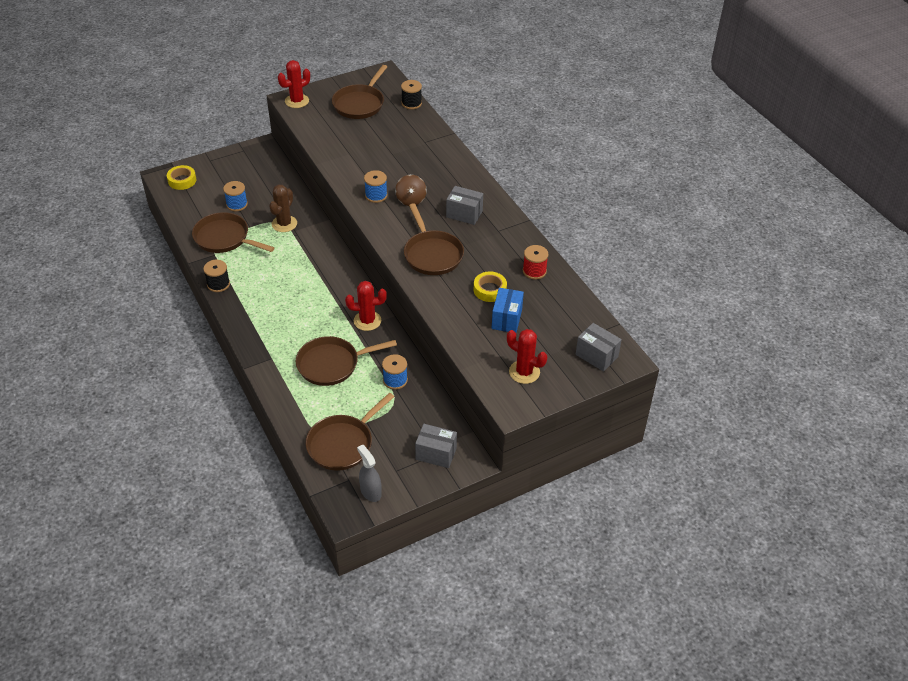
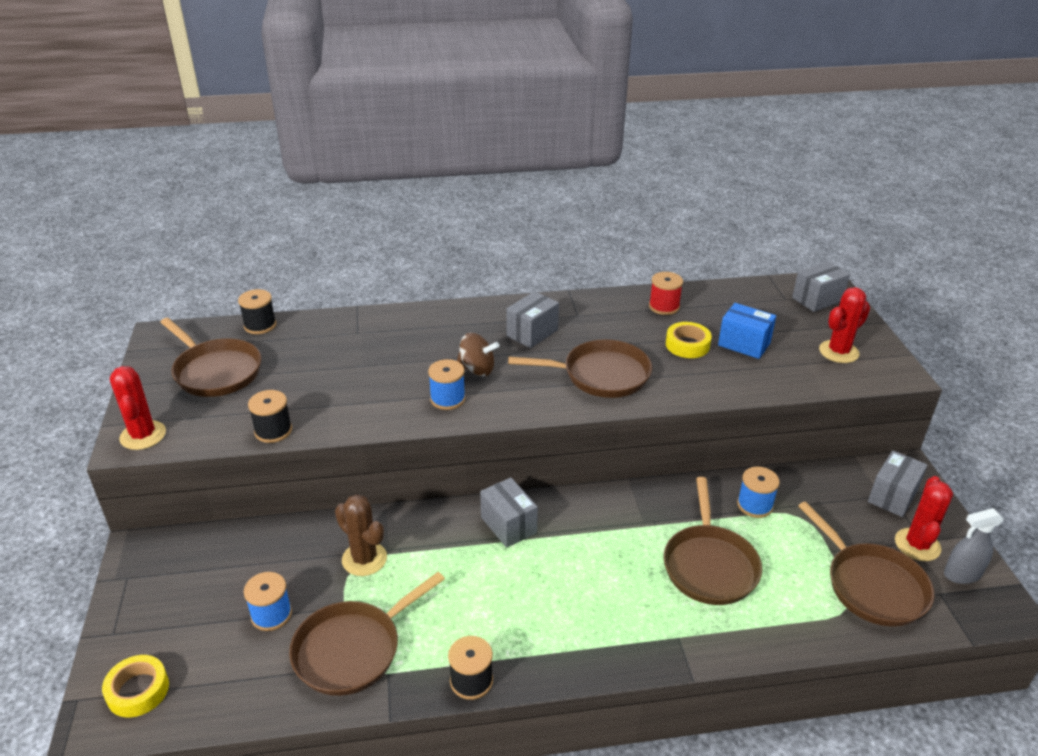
camera: 70 degrees left, 10 degrees down
(319, 141) = (273, 431): none -> black spool
(331, 272) = (508, 525): none -> grey box
(367, 321) = (630, 508): red cactus -> red cactus (917, 545)

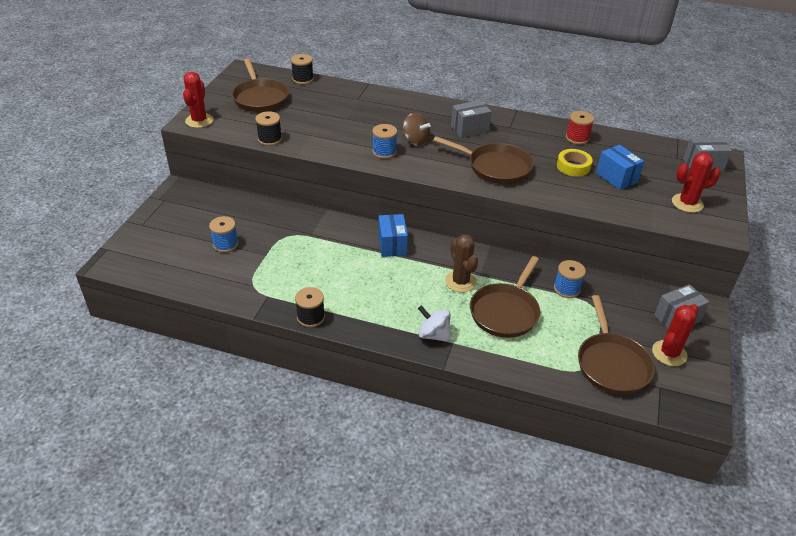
camera: 25 degrees right, 5 degrees up
(138, 690) = (137, 256): yellow tape -> none
(352, 649) = (257, 277): brown pan -> none
(364, 559) = (294, 234): brown cactus -> brown cactus (460, 282)
(508, 525) = (392, 245): grey box -> blue box
(648, 636) = (433, 335): none -> white spinning top
(962, 574) = (688, 382): grey spray bottle -> none

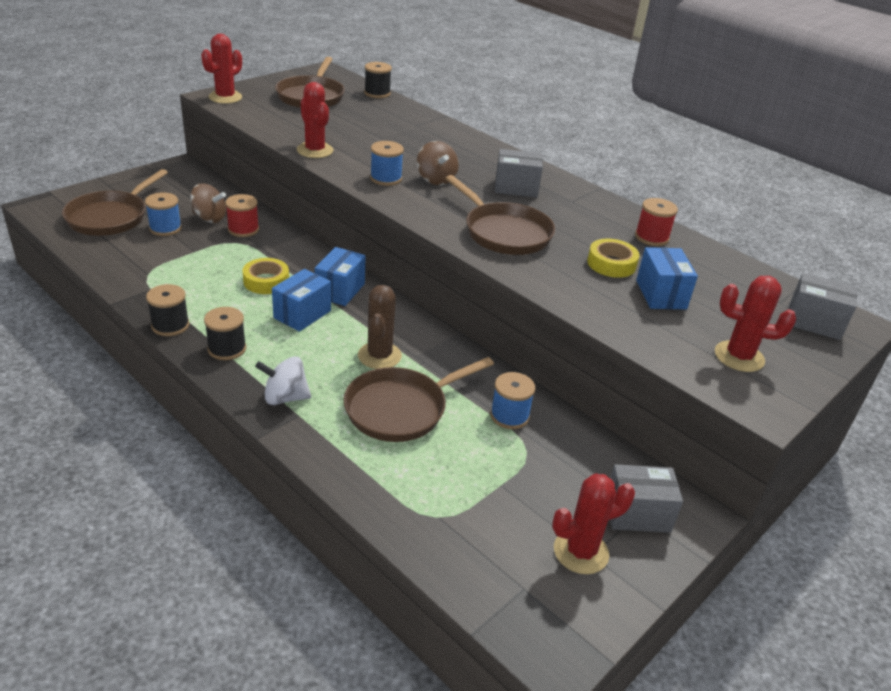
camera: 25 degrees right, 5 degrees down
(248, 224) = (209, 218): none -> brown spinning top
(270, 139) = (275, 132): black spool -> black spool (227, 349)
(281, 223) = (243, 229): none -> red spool
(314, 146) = (315, 150): none -> red cactus
(338, 258) = (266, 281): none -> yellow tape
(386, 272) = (302, 314): none -> blue box
(433, 335) = (285, 397): white spinning top -> white spinning top turned 60 degrees counterclockwise
(611, 364) = (481, 527): brown pan -> brown pan (110, 217)

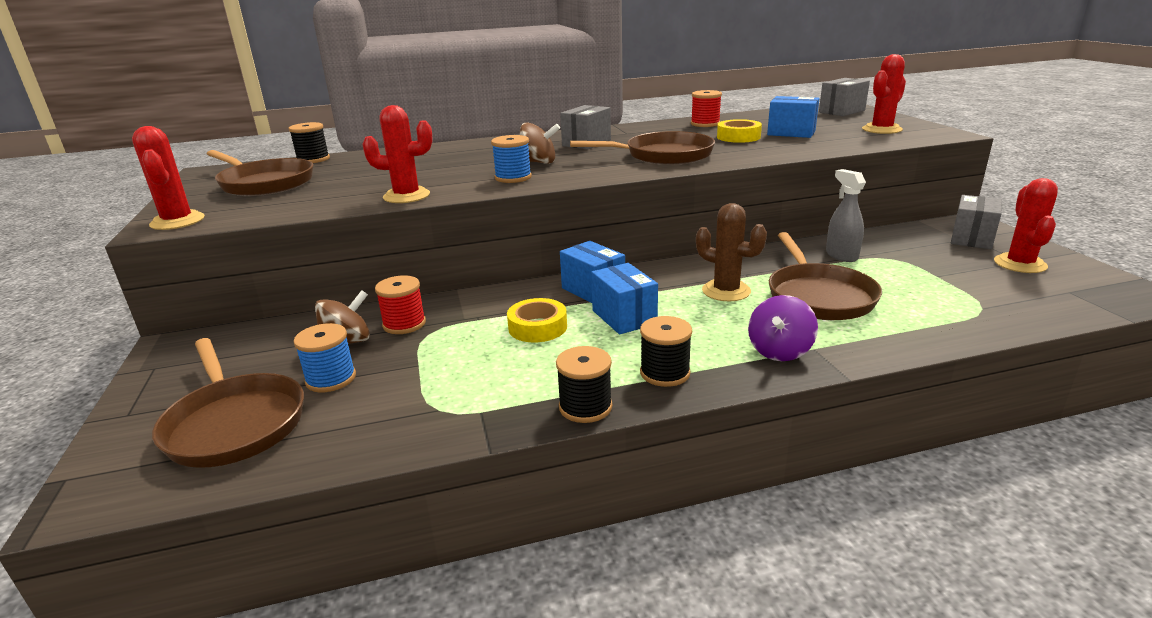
camera: 55 degrees left, 10 degrees down
(285, 397) = (779, 351): white spinning top -> purple spinning top
(509, 416) = (841, 255): blue spool -> grey spray bottle

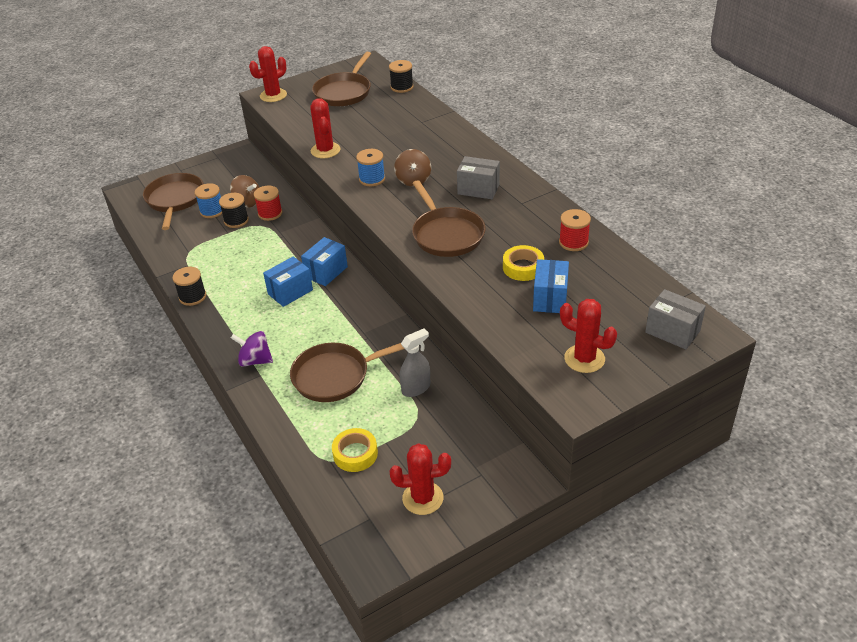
camera: 75 degrees right, 15 degrees up
(234, 423) = (175, 200): brown pan -> brown pan turned 135 degrees clockwise
(537, 327) = (273, 261): yellow tape -> yellow tape (355, 454)
(665, 373) = (226, 318): black spool -> black spool (236, 220)
(726, 291) = (336, 331): brown cactus -> none
(972, 238) = (480, 475): grey box -> none

